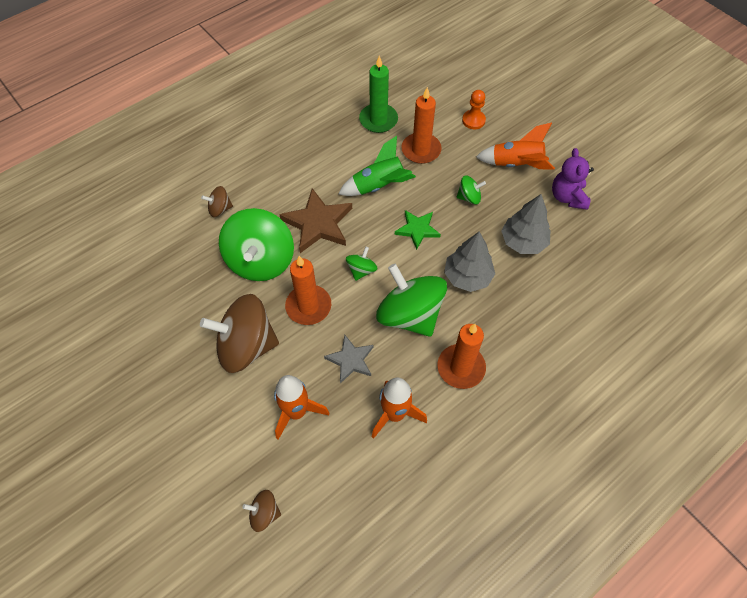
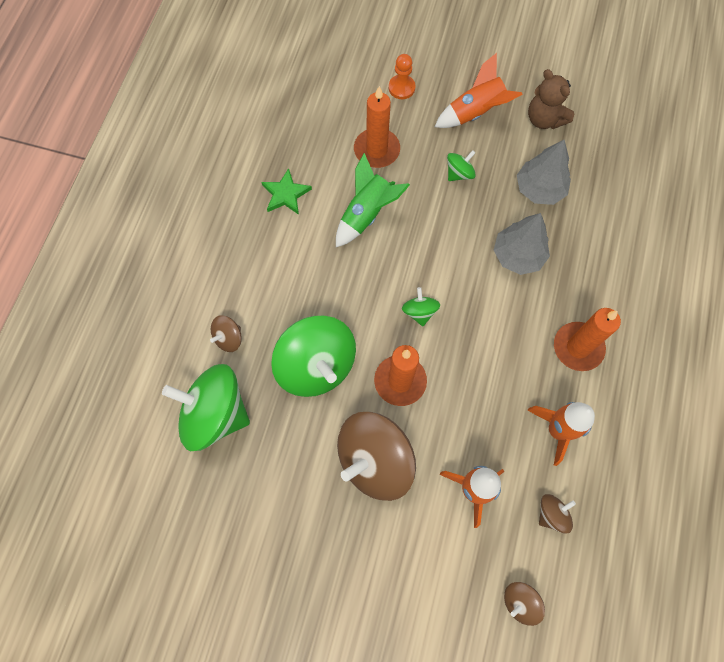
camera: 35 degrees left, 10 degrees up
(318, 223) = (340, 290): brown star -> none
(340, 470) = (552, 514): none -> brown spinning top
(350, 360) = (480, 407): grey star -> none
(378, 120) = (310, 141): green candle -> none
(409, 315) = (497, 327): green spinning top -> green spinning top (215, 414)
(417, 230) = (438, 237): green star -> green star (286, 194)
(567, 197) = (544, 119): purple teddy bear -> brown teddy bear

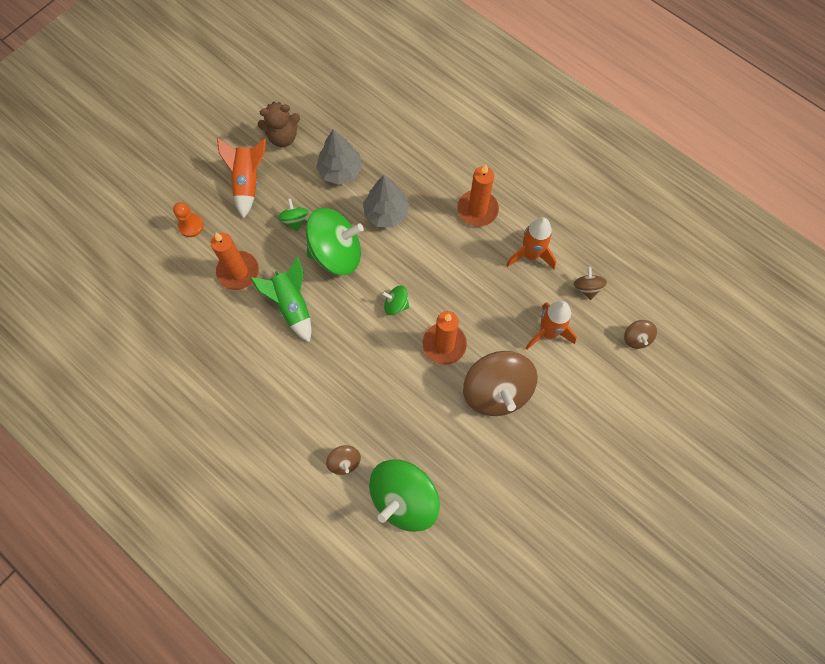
camera: 65 degrees left, 0 degrees up
(286, 194) = (238, 361): green star -> none
(316, 366) = (402, 401): green spinning top -> green spinning top (336, 253)

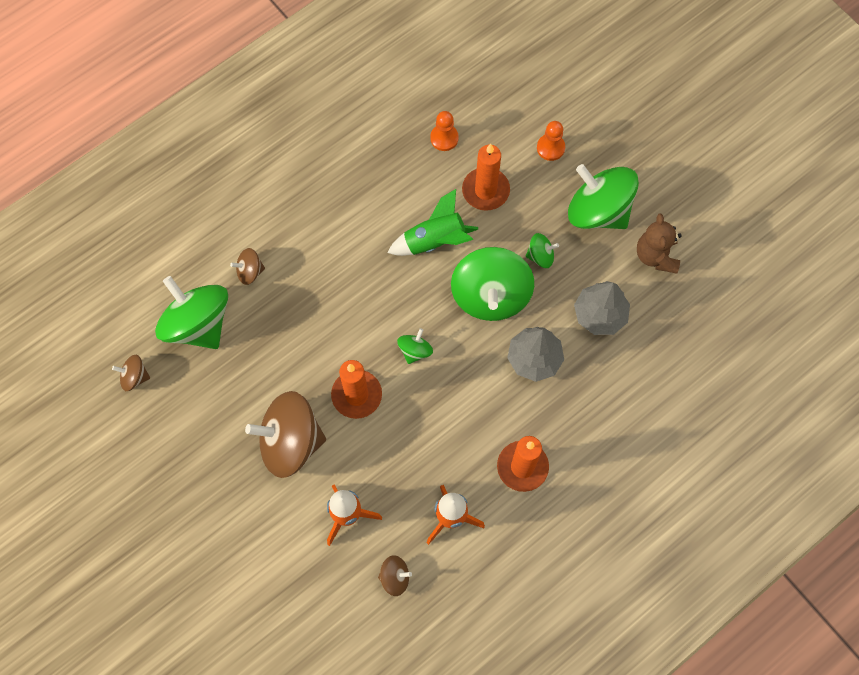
camera: 100 degrees right, 0 degrees up
(189, 314) = (444, 138): none -> orange pawn
(248, 182) = (598, 211): orange rocket -> green spinning top
(636, 338) = (319, 621): brown spinning top -> brown spinning top (134, 377)

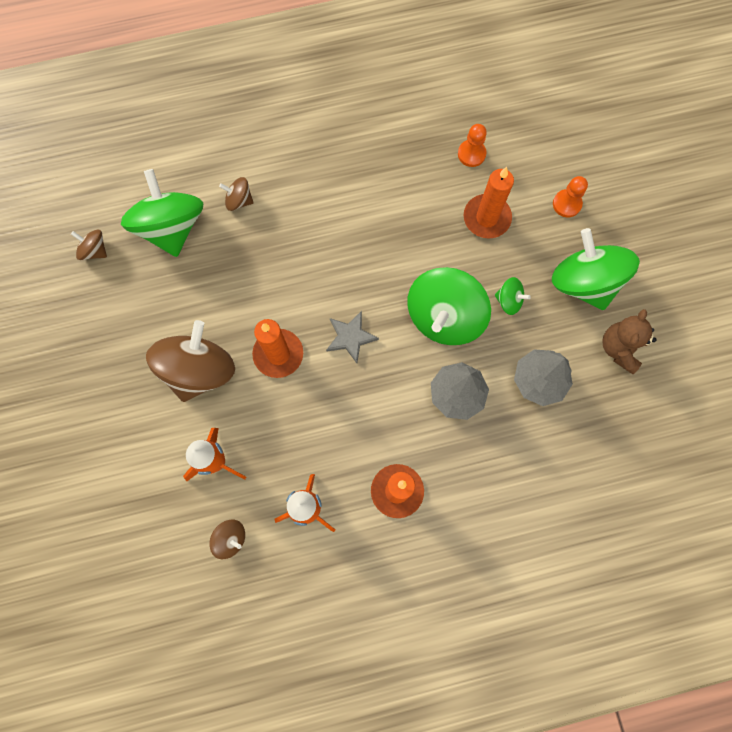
camera: 25 degrees right, 5 degrees up
(290, 442) = (199, 370): brown spinning top -> brown spinning top turned 90 degrees clockwise
(415, 351) = (350, 337): green spinning top -> grey star
(434, 241) = (417, 244): green rocket -> none

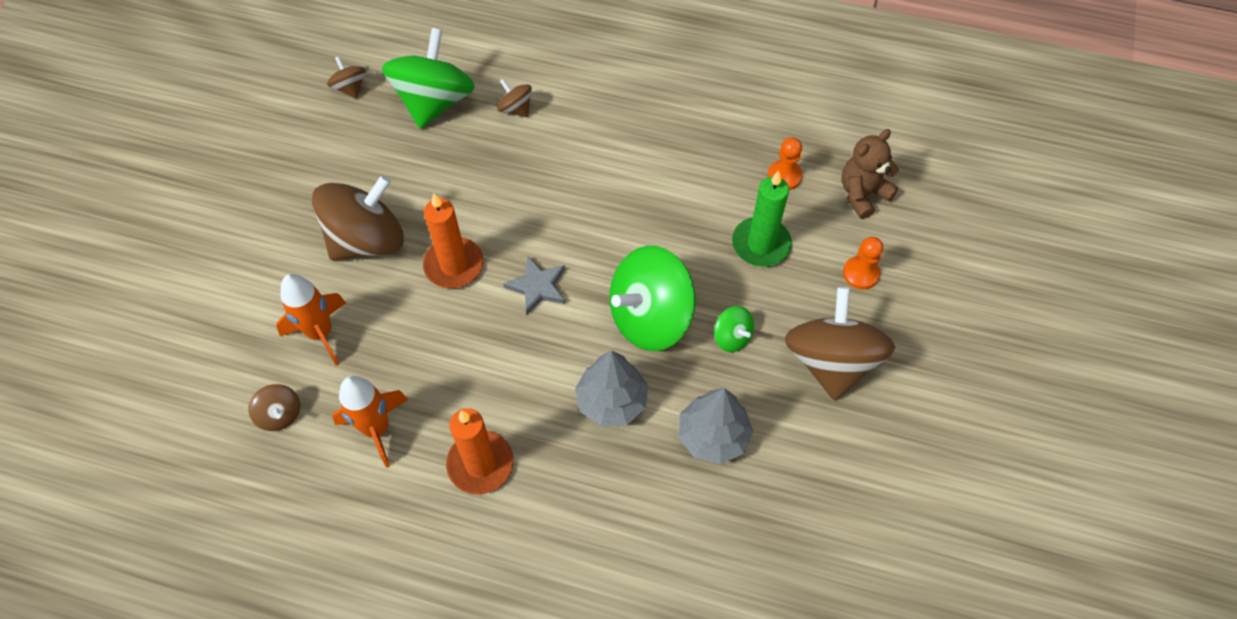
camera: 30 degrees right, 15 degrees down
(486, 218) = (761, 244): orange candle -> green candle
(584, 282) = (831, 361): green spinning top -> brown spinning top
(620, 348) = (830, 452): brown teddy bear -> brown teddy bear (862, 194)

